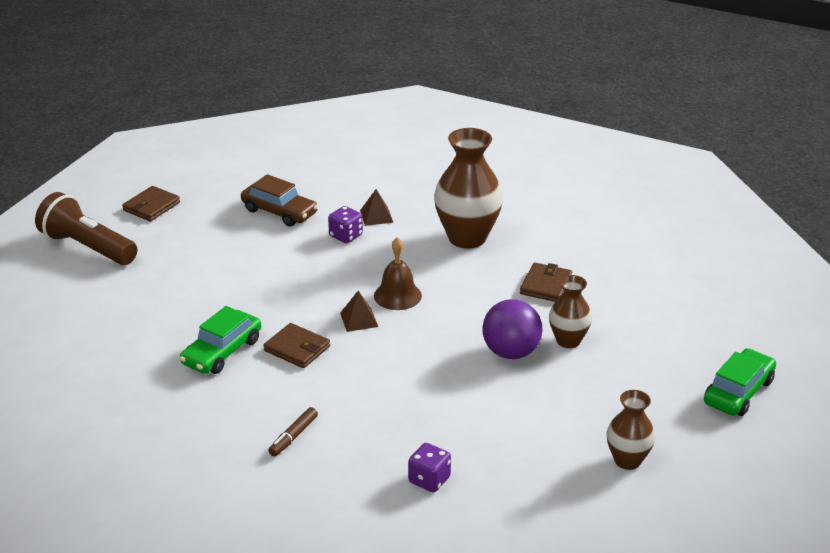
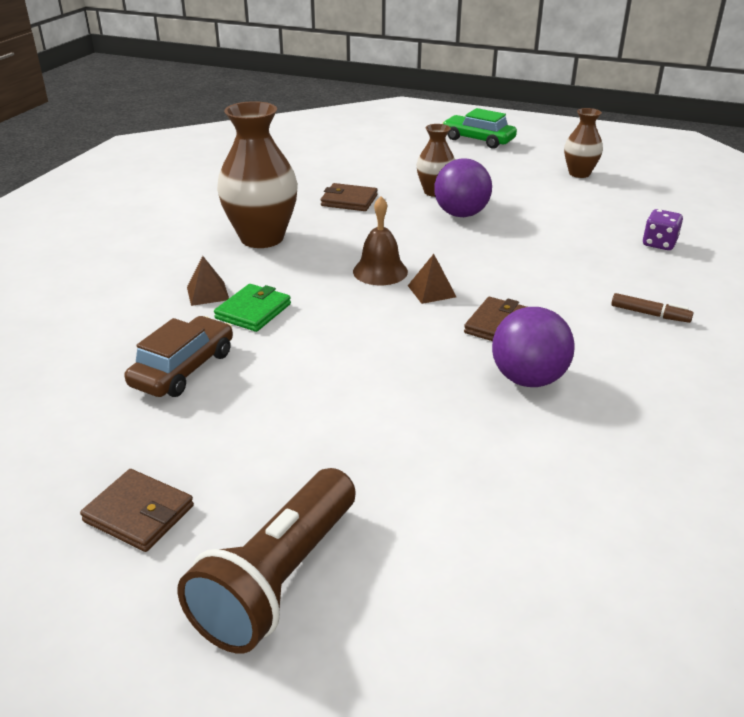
camera: 95 degrees left, 0 degrees up
(222, 352) = (528, 379): green car -> purple ball
(346, 236) = (253, 311): purple dice -> green wallet

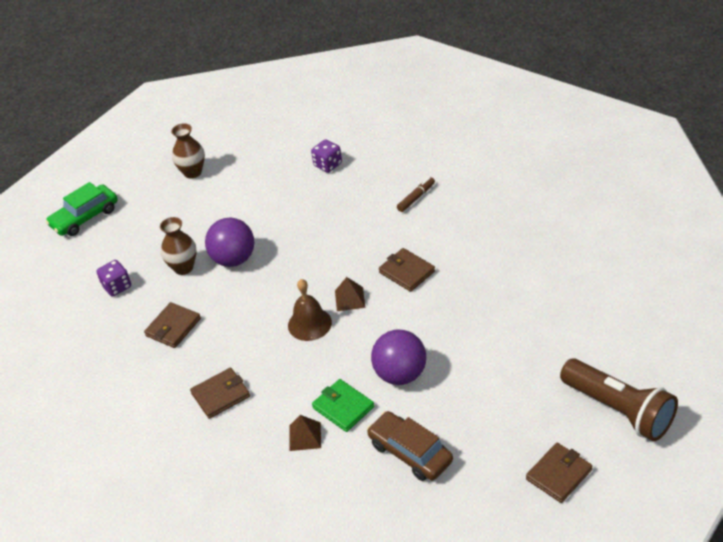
camera: 70 degrees left, 10 degrees up
(262, 238) = (221, 395): brown vase -> brown wallet
(393, 168) = (117, 287): none -> purple dice
(528, 379) = (470, 272): purple ball -> purple ball (400, 374)

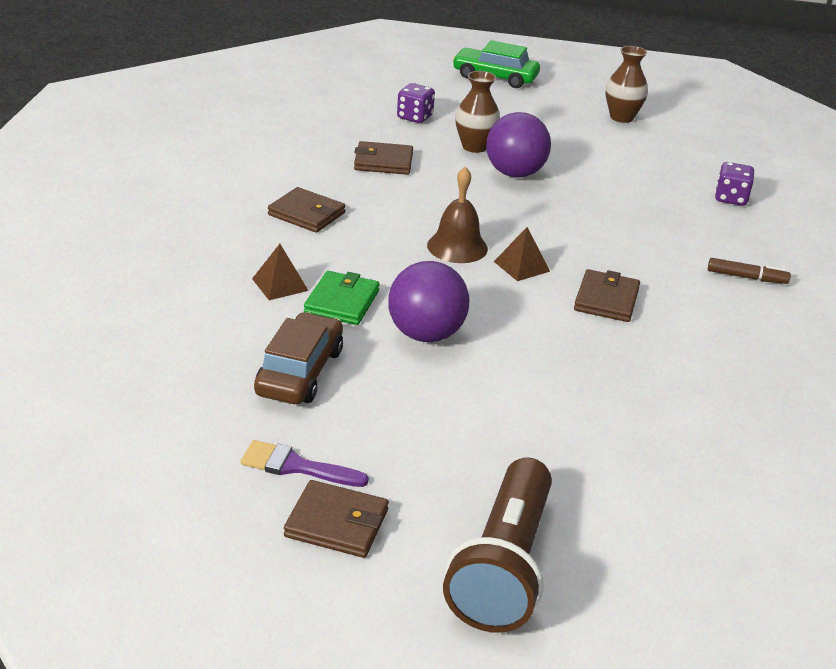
camera: 55 degrees right, 10 degrees down
(502, 480) = (296, 466): none -> purple brush

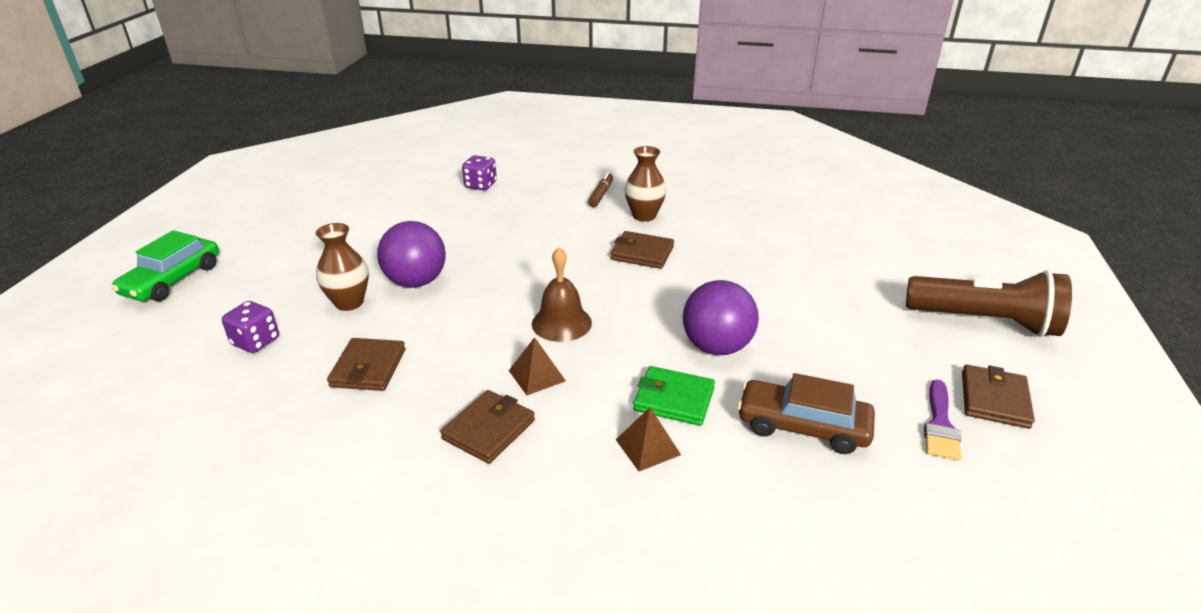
camera: 85 degrees left, 0 degrees up
(521, 266) = (594, 289): brown pyramid -> brown pyramid (536, 375)
(621, 117) = (313, 215): brown vase -> brown vase (644, 216)

